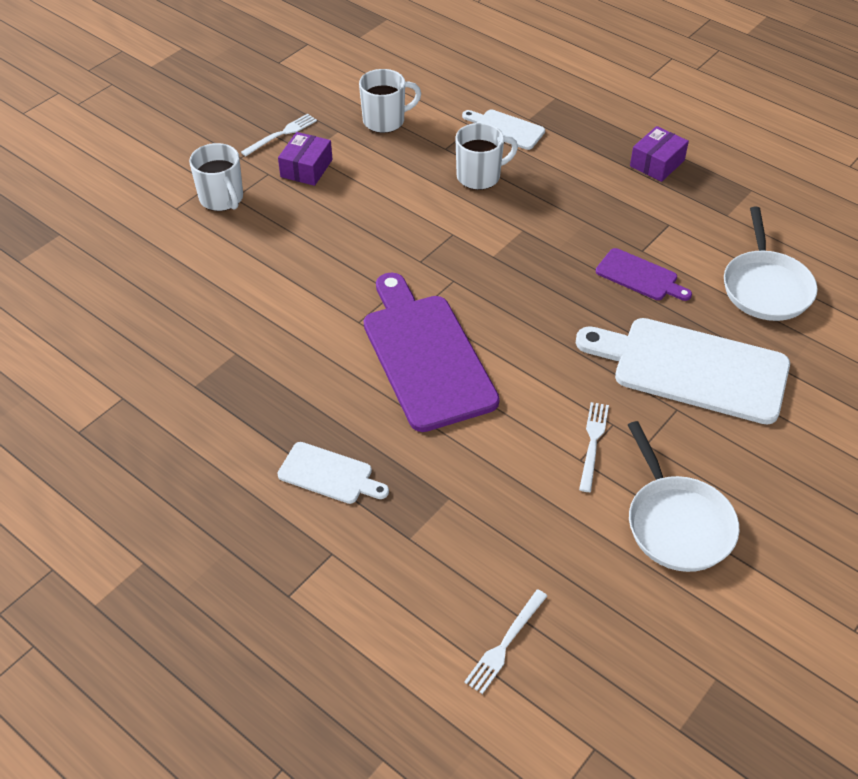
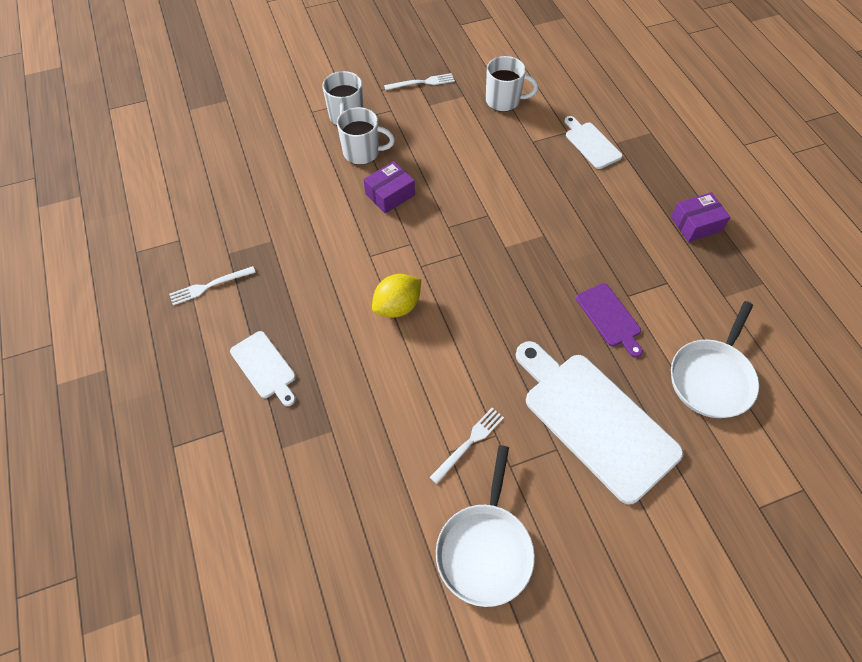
camera: 30 degrees right, 10 degrees up
(306, 168) = (420, 117): purple box -> purple box (390, 194)
(426, 356) = (397, 306): purple cutting board -> yellow lemon
(480, 176) = (542, 175): white mug -> white mug (362, 152)
(505, 644) = (286, 573): white fork -> white fork (209, 286)

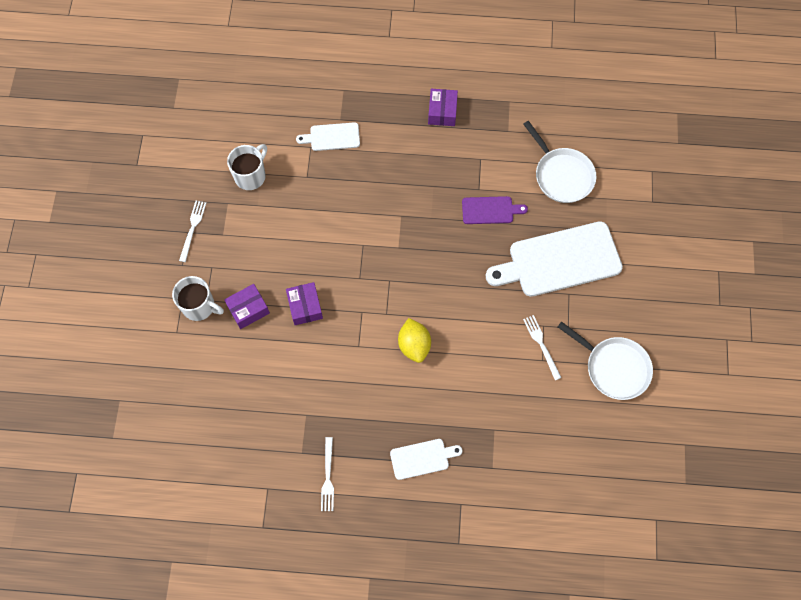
camera: 65 degrees left, 10 degrees up
(362, 152) = (248, 309): white mug -> purple box

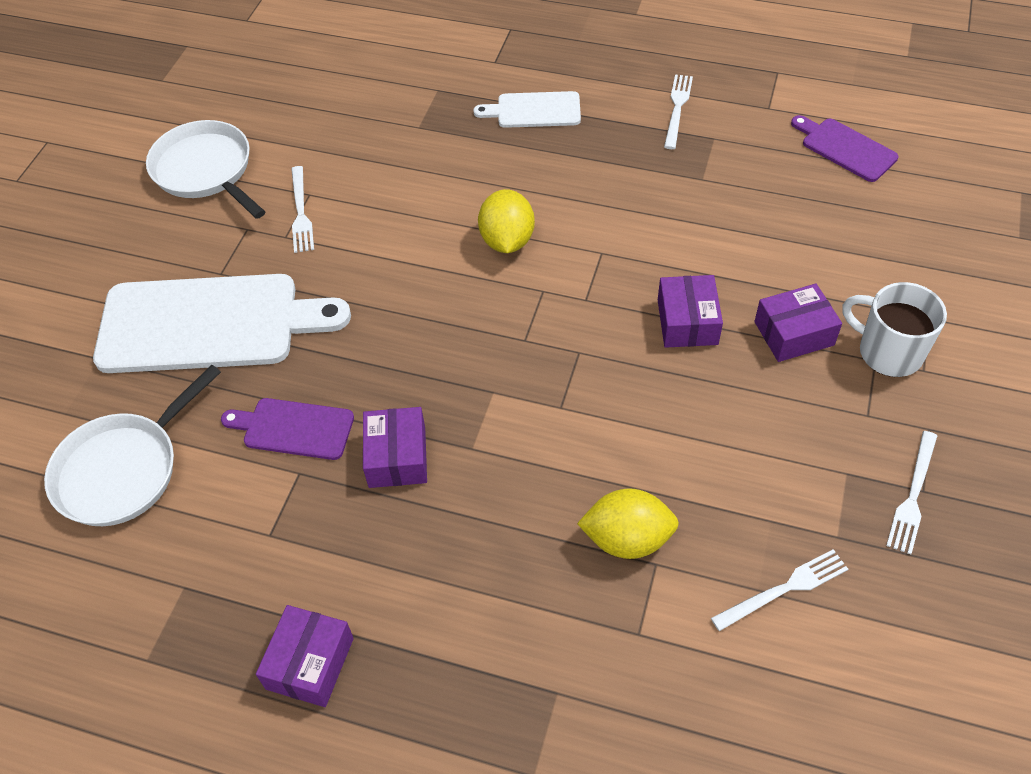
camera: 165 degrees left, 15 degrees down
(217, 458) = (845, 148): none -> purple cutting board
(251, 176) = (784, 589): white mug -> white fork
(321, 185) = (627, 539): none -> yellow lemon
(332, 137) = (584, 649): white cutting board -> none
(435, 205) = (397, 457): none -> purple box
(562, 175) = (123, 470): white pan -> white pan turned 120 degrees counterclockwise

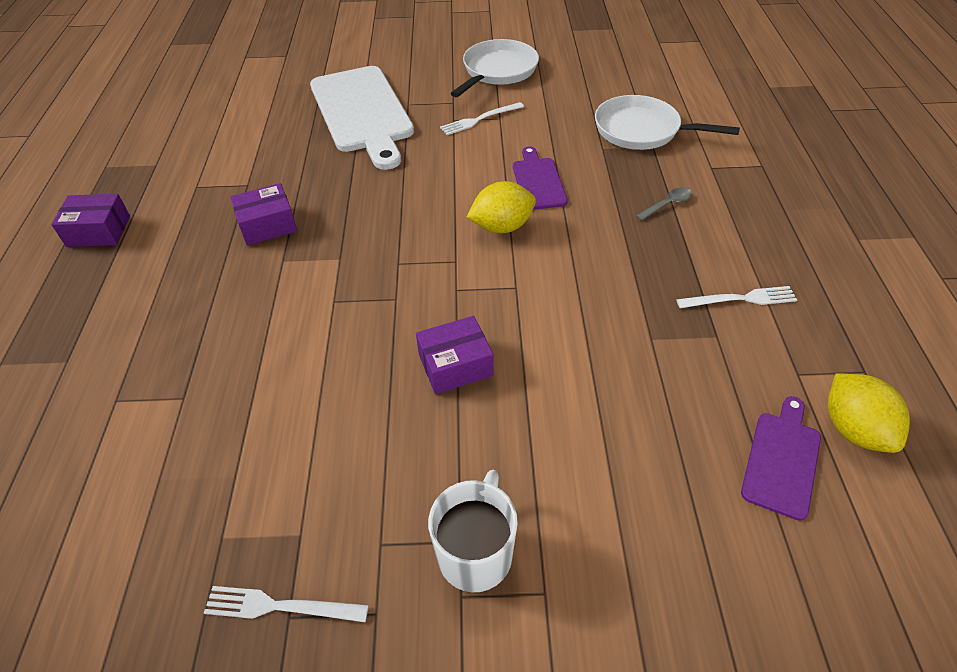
camera: 70 degrees right, 5 degrees down
(123, 470) = (238, 117): white pan -> white pan (641, 130)
(293, 428) = (283, 172): purple cutting board -> purple cutting board (538, 181)
(534, 110) = (667, 204): white cutting board -> grey spoon
(627, 539) = (206, 373): yellow lemon -> yellow lemon (853, 429)
(784, 589) = (159, 500): white fork -> none
(794, 333) = (471, 455): purple box -> none

